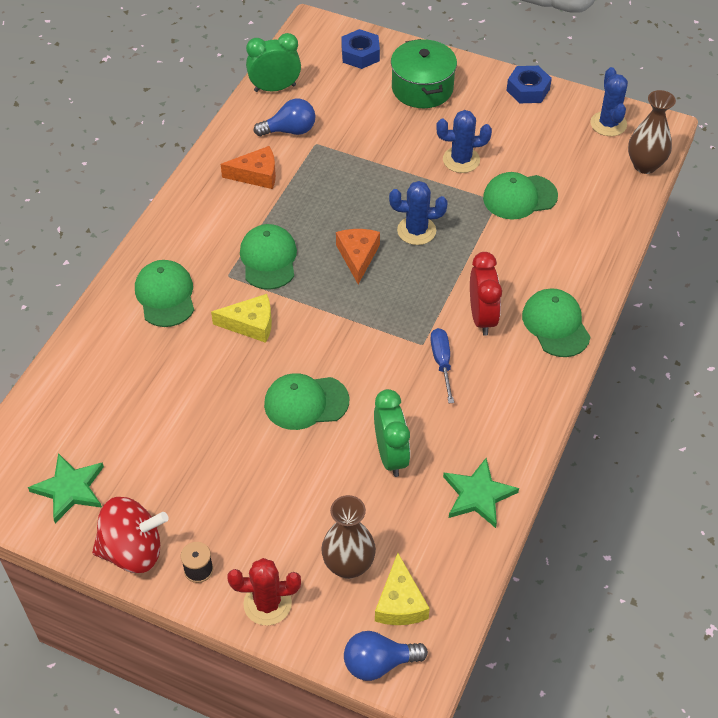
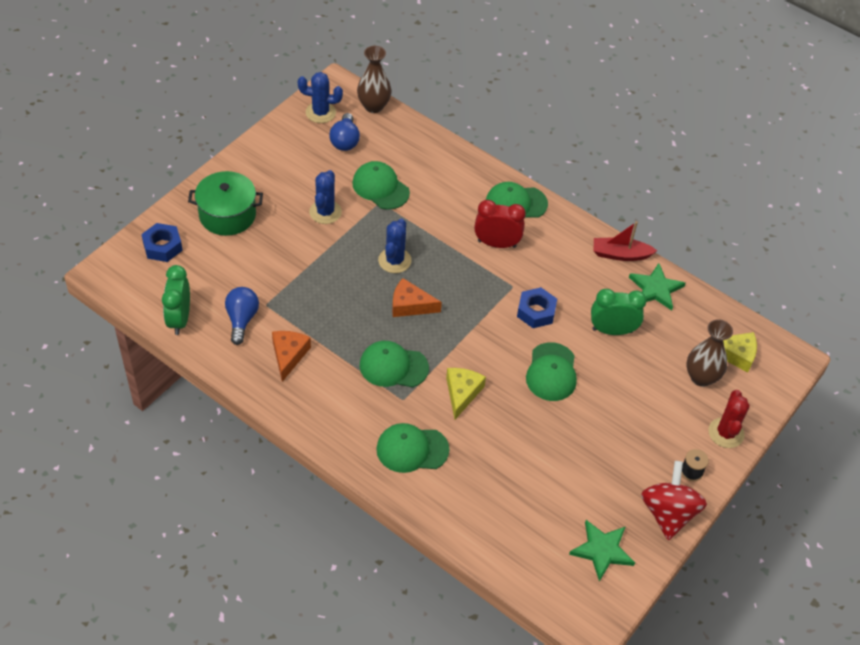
camera: 80 degrees left, 0 degrees up
(378, 663) = (779, 377): blue light bulb -> blue light bulb (345, 141)
(442, 362) = (533, 279): blue screwdriver -> none
(519, 197) = (380, 187): green cap -> green cap turned 135 degrees clockwise
(520, 447) = (620, 254): none -> red boat
(528, 90) = (260, 148): blue nut -> blue nut (536, 312)

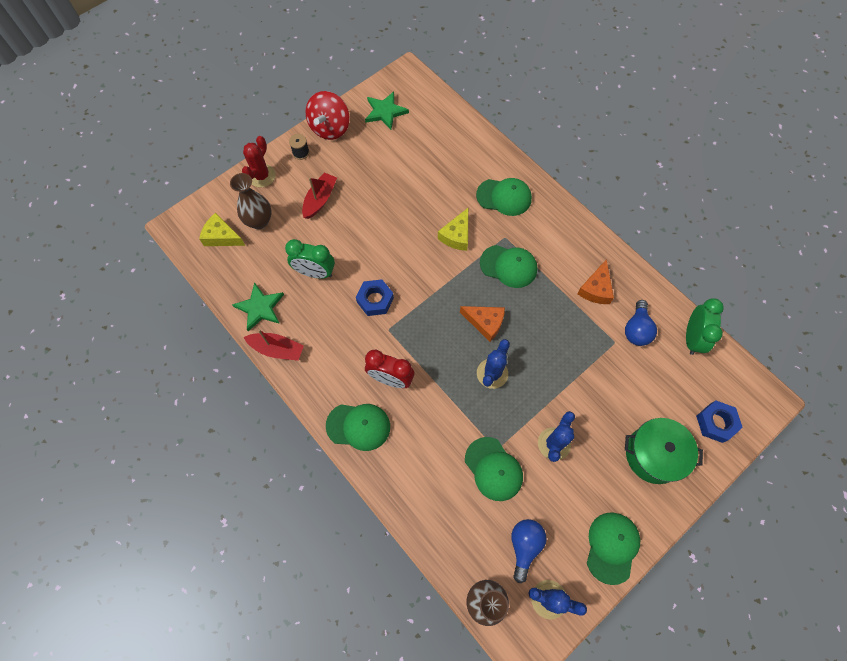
camera: 165 degrees left, 15 degrees up
(551, 372) = (379, 243): green cap -> green cap (612, 547)
(641, 413) = (320, 199): none -> red boat

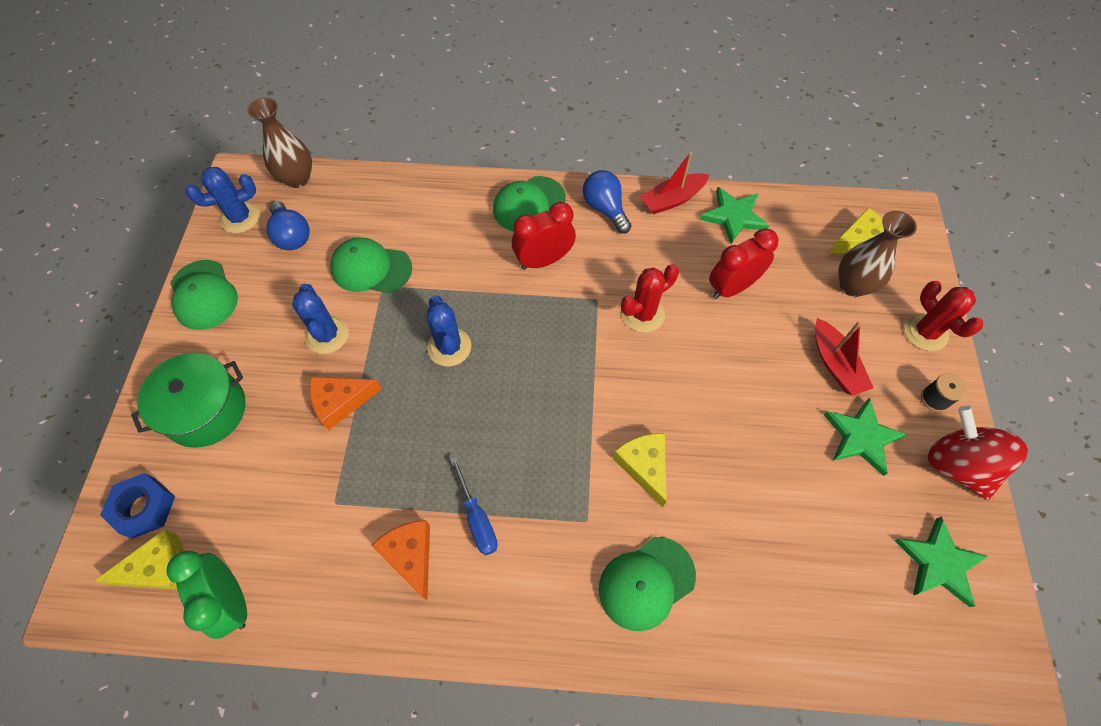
camera: 135 degrees right, 5 degrees down
(315, 273) = (732, 287): green clock -> red clock
(352, 167) = (861, 437): none -> green star
(375, 300) = (643, 314): blue nut -> red cactus
(485, 323) = (506, 392): orange cheese -> orange cheese (340, 402)
(508, 266) = (544, 484): green cap -> none
(552, 278) = (477, 519): none -> blue screwdriver
(636, 329) = (317, 545): blue light bulb -> blue light bulb (605, 209)
(721, 383) = (159, 568): none -> yellow cheese

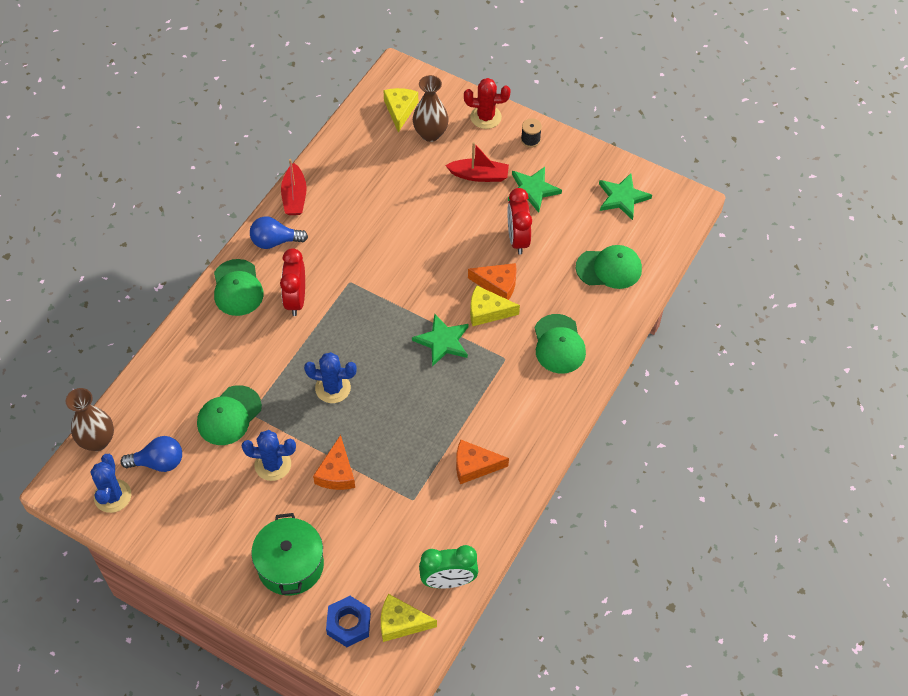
camera: 65 degrees left, 5 degrees down
(159, 568) = (401, 623): yellow cheese -> yellow cheese turned 90 degrees counterclockwise
(203, 295) = (178, 543): green cap -> green cap (609, 268)
(477, 519) = (470, 418): blue screwdriver -> none
(643, 314) = (379, 260): red cactus -> none
(691, 460) = (498, 284): none -> orange cheese
(732, 287) = (390, 199): red clock -> red clock (517, 239)
(733, 216) = (333, 168): green star -> green star (442, 341)
(956, 465) = (575, 155): red spinning top -> none

